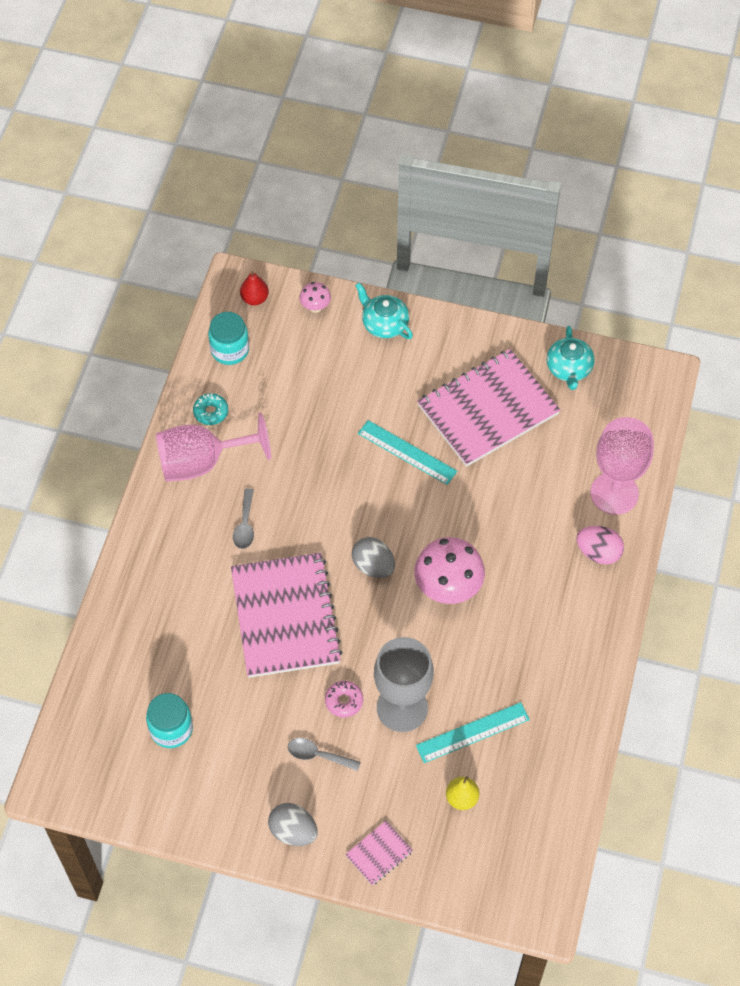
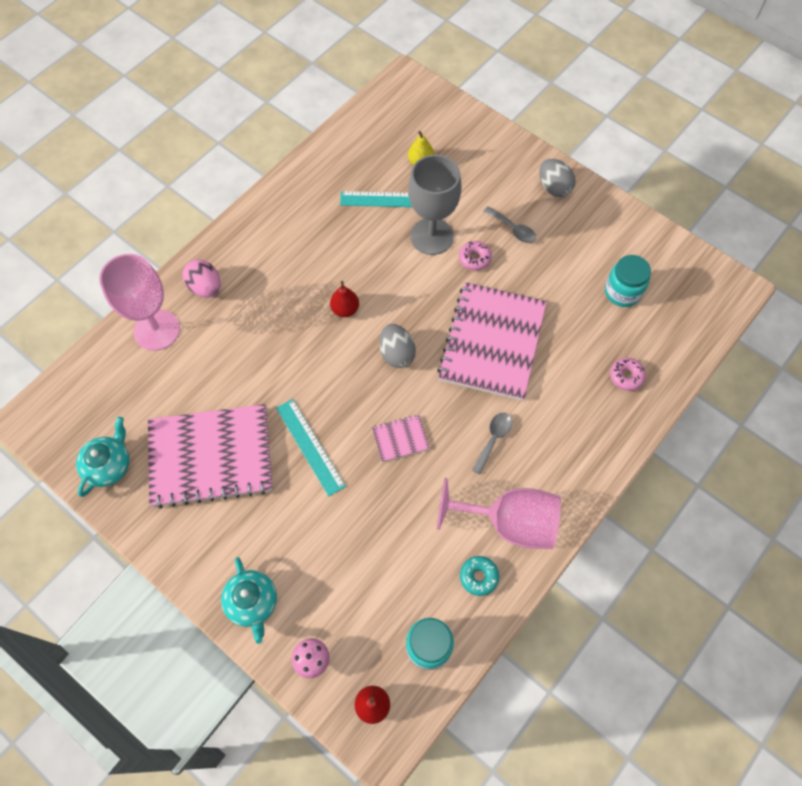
camera: 155 degrees left, 5 degrees up
(139, 637) = (626, 376): none -> pink donut
(379, 853) = (498, 152): pink notebook -> pink notebook (400, 439)
(448, 589) = (345, 309): pink mushroom -> red pear

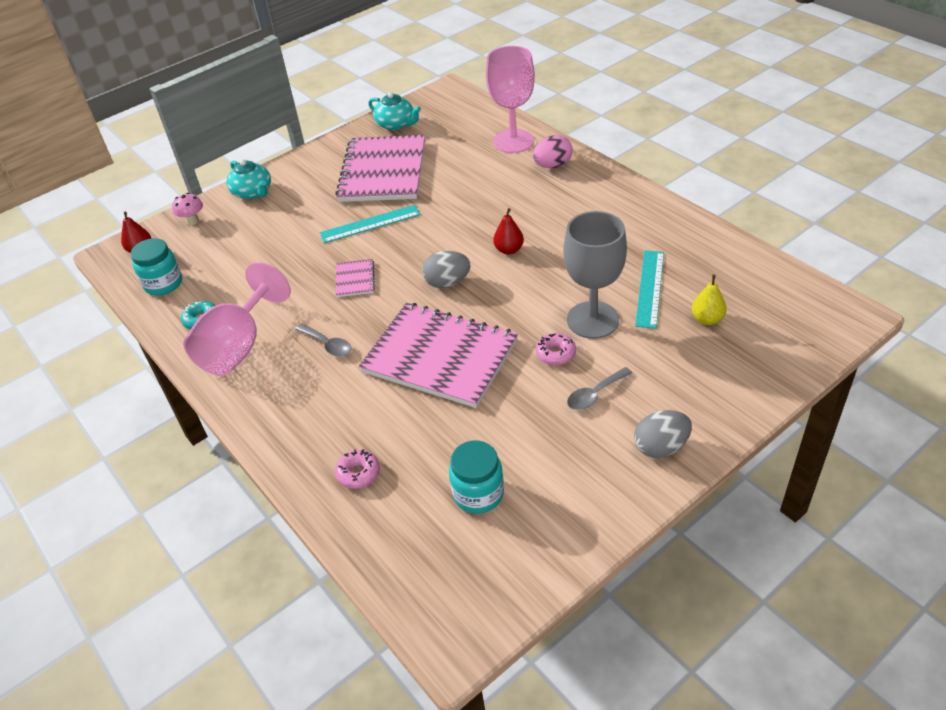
camera: 105 degrees right, 20 degrees down
(252, 603) = (253, 192): turquoise teapot -> turquoise teapot turned 120 degrees counterclockwise

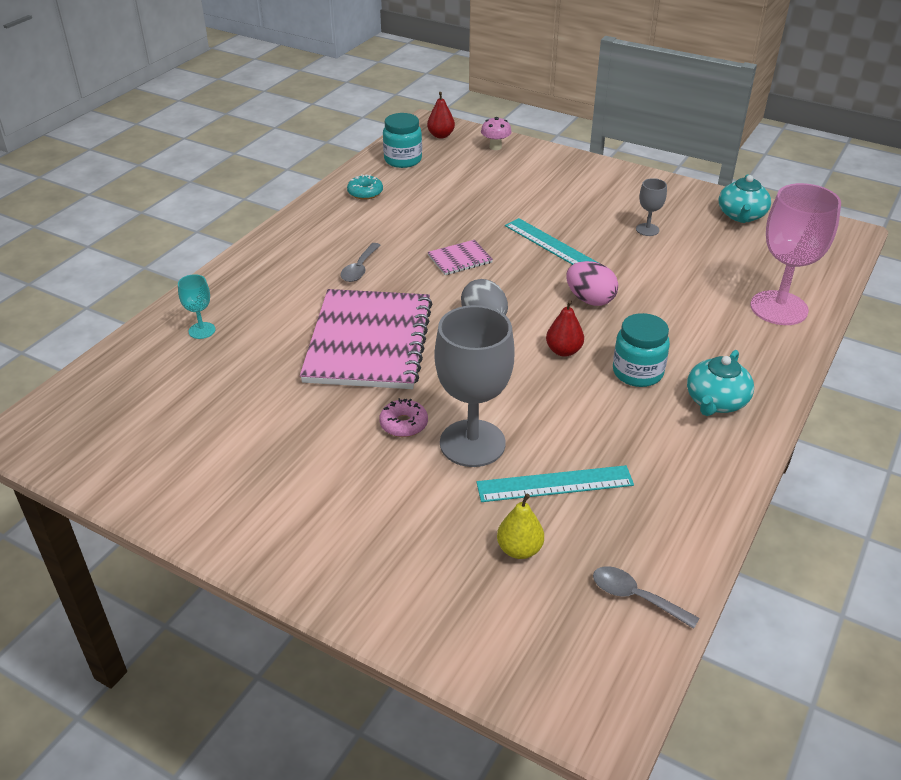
camera: 65 degrees right, 5 degrees down
(239, 346) = (339, 221): pink goblet -> none
(253, 192) = (558, 164): turquoise teapot -> turquoise teapot (716, 402)
(358, 473) = (202, 330): pink donut -> turquoise goblet
(383, 171) = (647, 229): pink notebook -> grey goblet
(478, 494) = (190, 411): turquoise jar -> turquoise jar (637, 372)
(552, 165) = (752, 351): pink egg -> pink egg (590, 300)
(595, 394) = (349, 468): grey spoon -> grey spoon (635, 597)
(661, 447) = (282, 538): grey egg -> none

